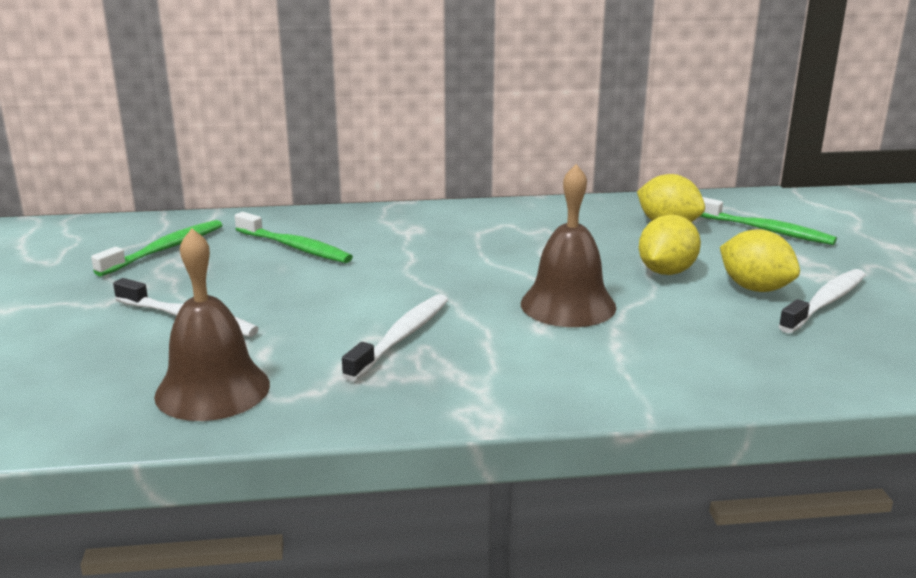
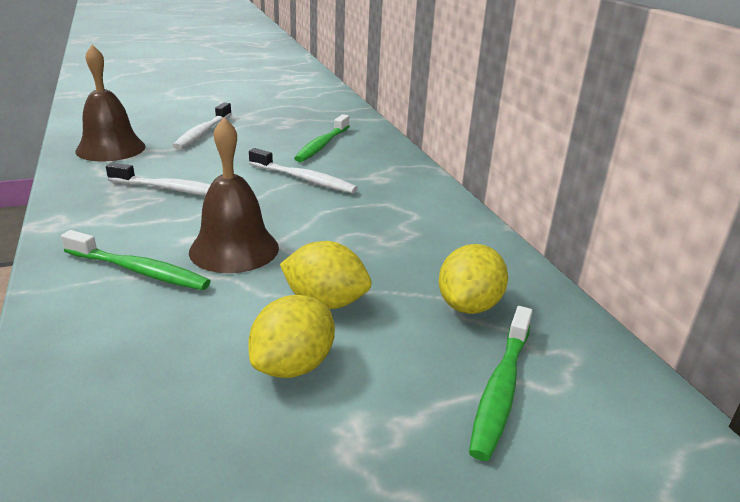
camera: 75 degrees right, 5 degrees up
(165, 249) = (304, 115): green toothbrush -> green toothbrush (139, 271)
(825, 302) = (259, 427): white toothbrush -> white toothbrush (304, 179)

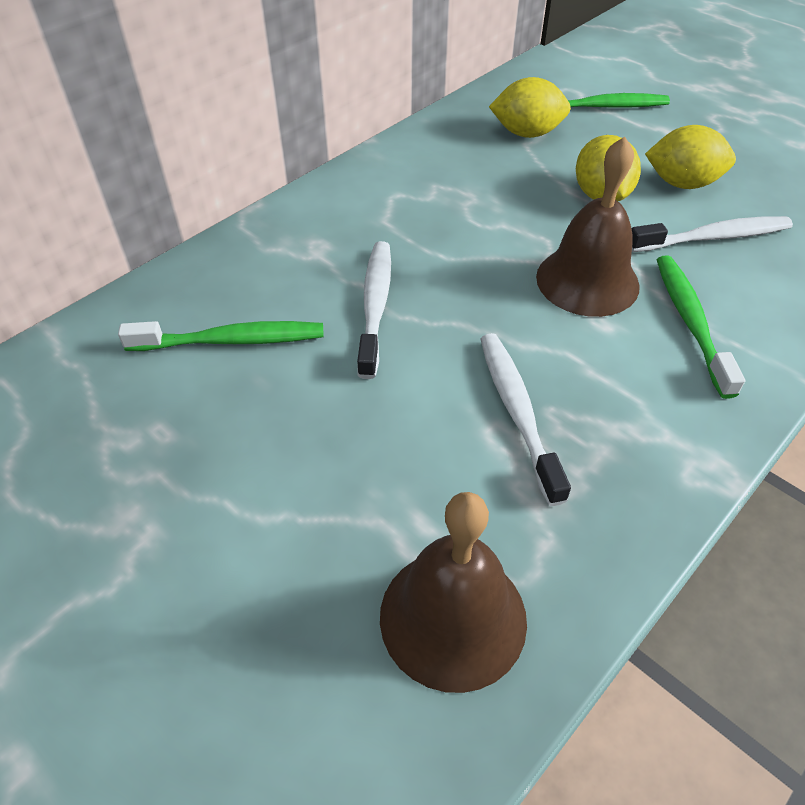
camera: 115 degrees left, 20 degrees up
(203, 132) = (272, 529): white toothbrush -> white toothbrush (713, 237)

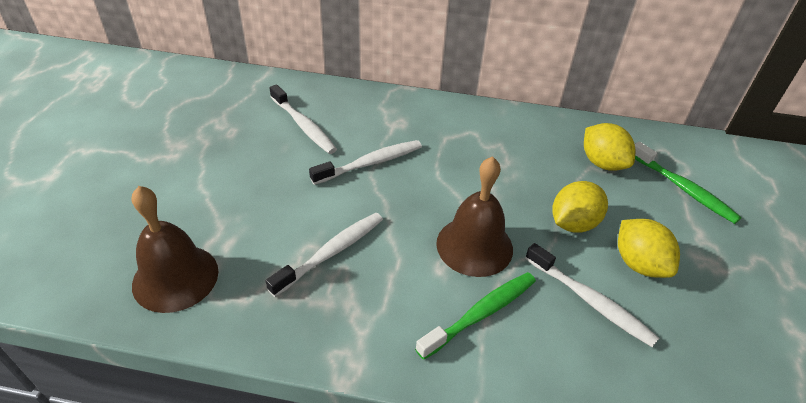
camera: 55 degrees right, 5 degrees down
(231, 341) = (303, 126): green toothbrush -> white toothbrush

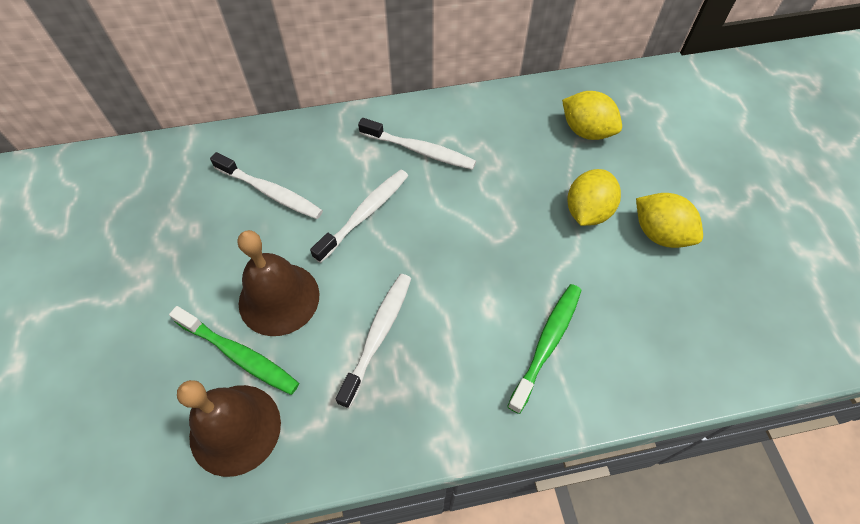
camera: 20 degrees left, 15 degrees up
(474, 246) = (509, 272): brown bell -> brown bell (279, 298)
(590, 301) = (634, 290): white toothbrush -> white toothbrush (420, 150)
(683, 189) = (668, 135): green toothbrush -> green toothbrush (239, 355)

